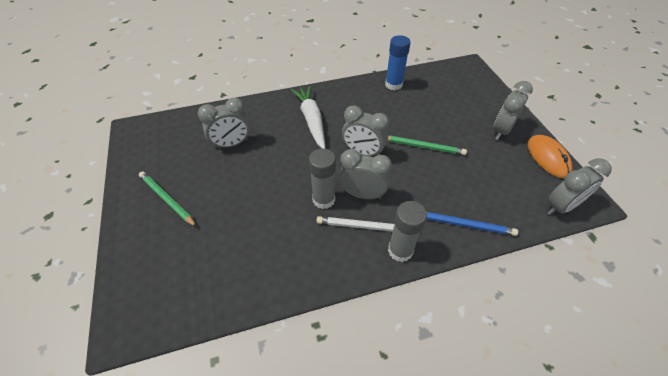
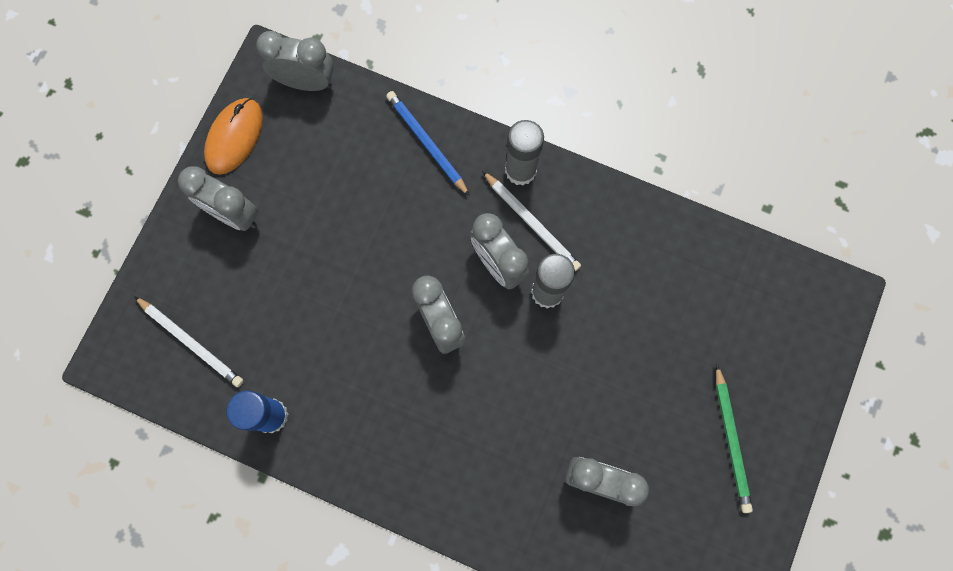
camera: 140 degrees left, 25 degrees up
(311, 120) = (456, 438): white carrot -> none
(423, 146) = (358, 271): green pencil -> none
(452, 85) = (191, 342): none -> white pencil
(501, 130) = (233, 214): grey clock -> grey clock turned 45 degrees clockwise

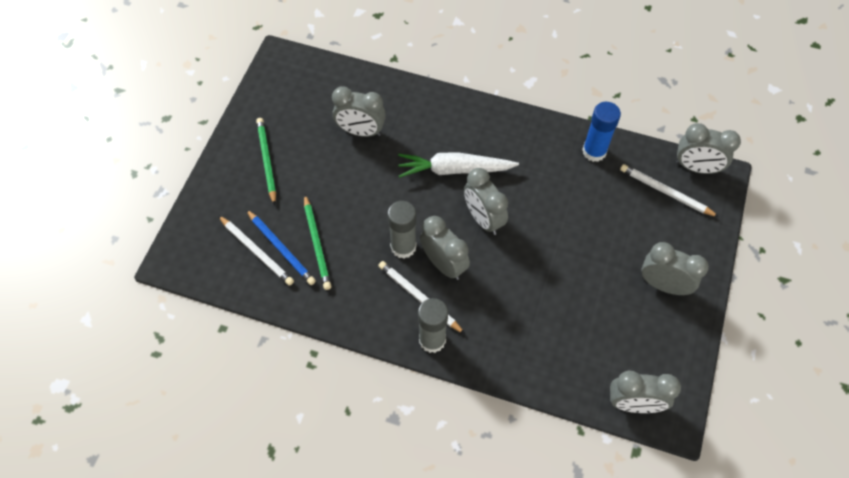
camera: 175 degrees right, 15 degrees down
(138, 376) = (696, 168): none -> grey clock
(234, 137) = (682, 348): orange mouse -> none
(427, 143) = (515, 356): blue pencil -> blue pencil (281, 248)
(470, 403) = (454, 170): none -> white carrot
(658, 306) = (317, 243): none -> green pencil
(735, 301) = (256, 251): none -> white pencil

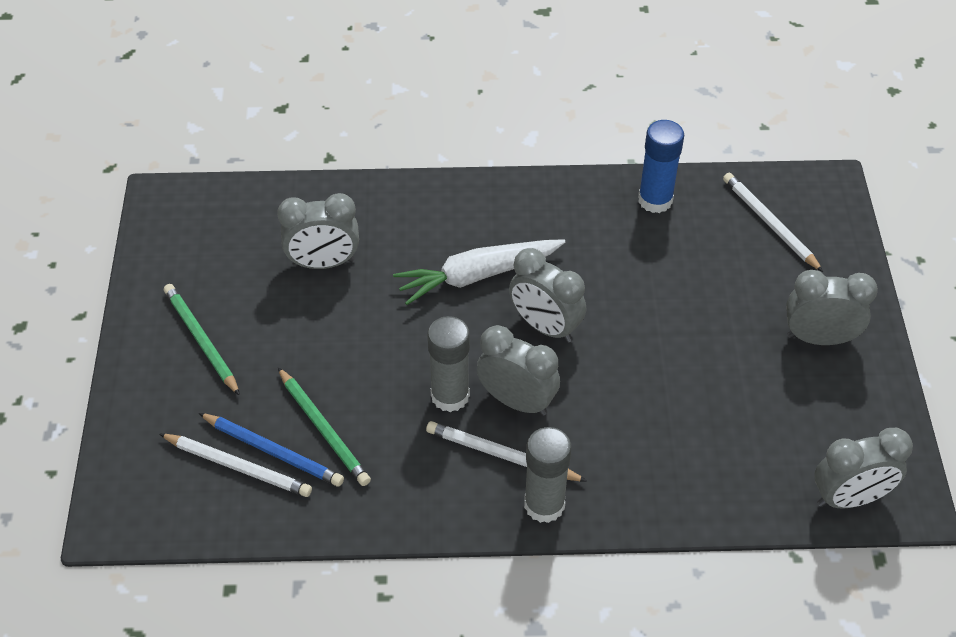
camera: 20 degrees left, 10 degrees down
(666, 192) = (770, 224): white pencil -> white pencil turned 45 degrees clockwise
(696, 168) = (794, 183): grey clock -> none

